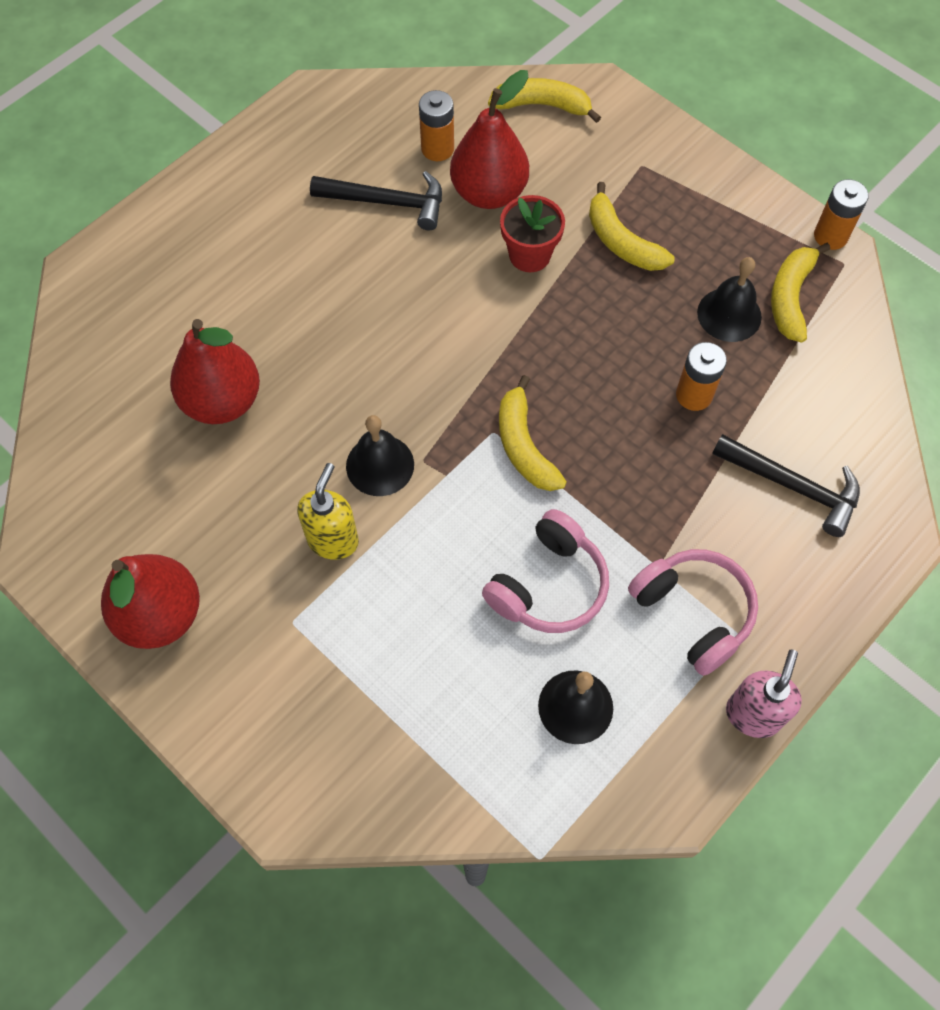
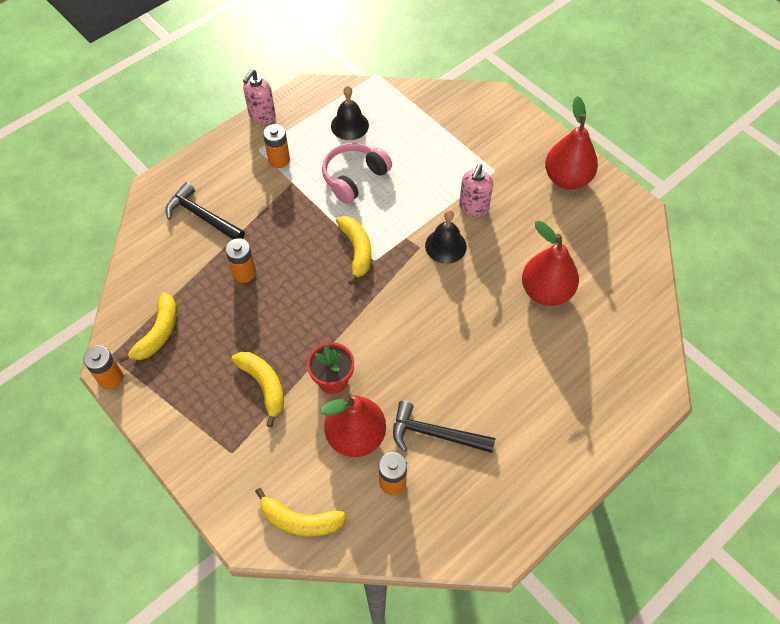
camera: 175 degrees left, 5 degrees down
(333, 540) = (473, 208): yellow soap dispenser -> pink soap dispenser
(693, 613) = (279, 160): pink headphones -> orange battery
(729, 314) = (204, 324): black bell -> none

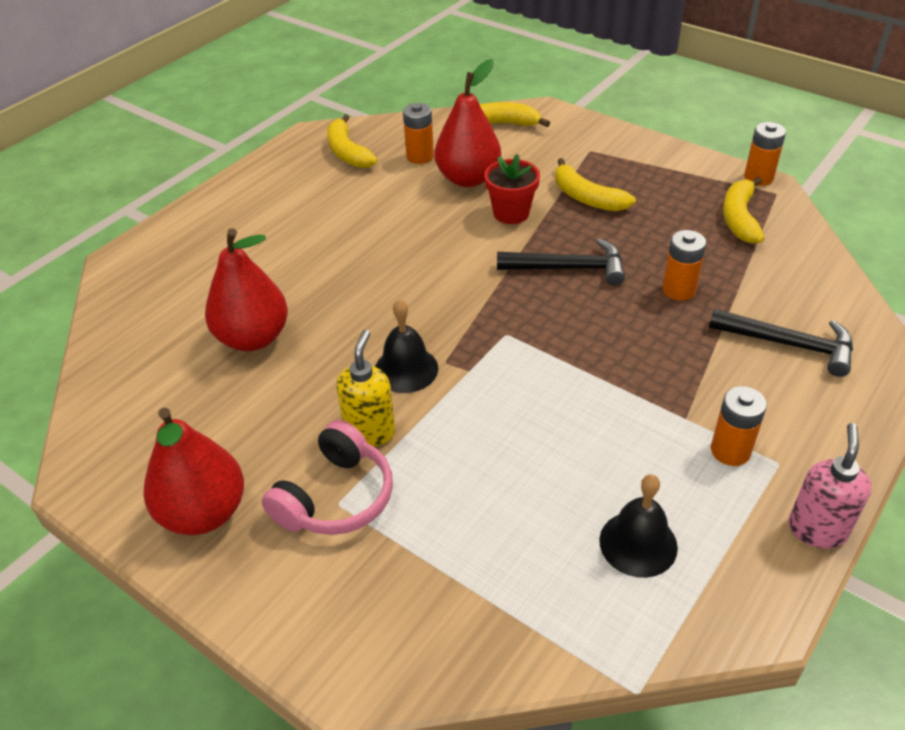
camera: 170 degrees right, 15 degrees down
(354, 178) = (585, 444): pink headphones -> pink headphones (335, 497)
(356, 250) = (536, 341): yellow banana -> yellow banana (347, 152)
(435, 434) = (383, 192): black hammer -> black hammer (568, 268)
(473, 208) = (370, 431): pink soap dispenser -> yellow soap dispenser

